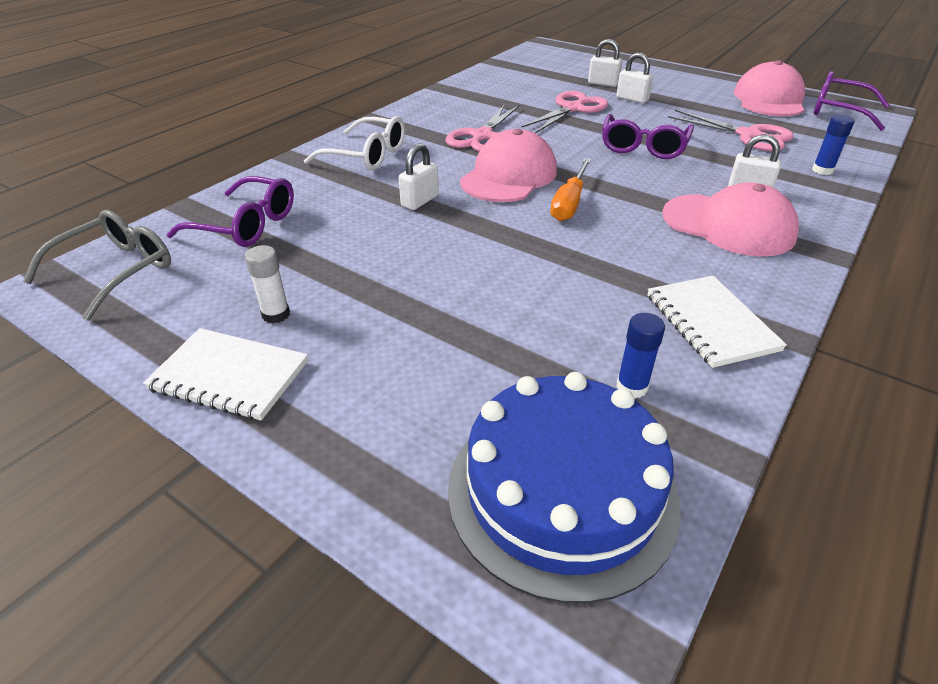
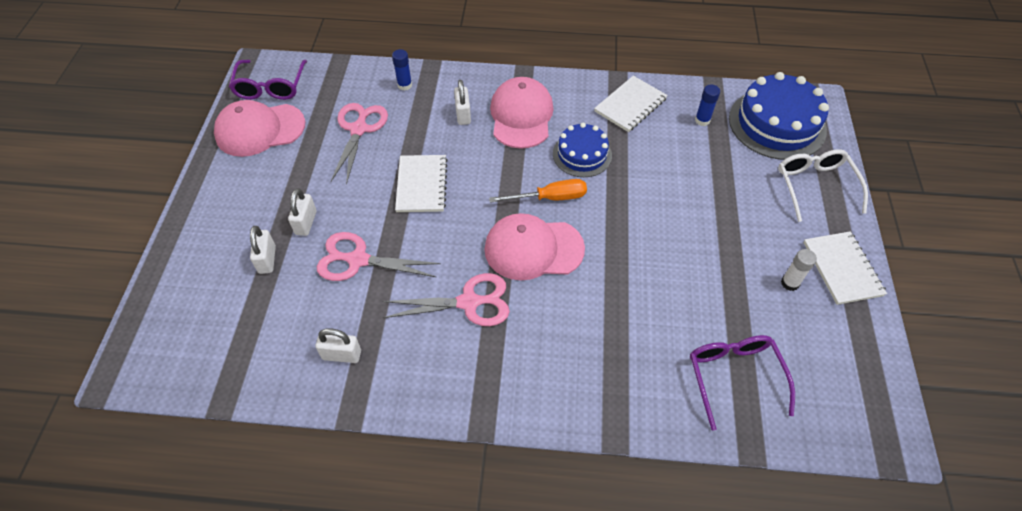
camera: 120 degrees left, 15 degrees up
(116, 271) = (846, 412): grey glasses -> none
(367, 155) = (568, 371): white glasses -> white glasses (815, 186)
(420, 201) = (614, 285): white padlock -> white padlock (342, 355)
(626, 245) = (582, 154): none -> blue cake
(643, 147) = (422, 185): purple glasses -> white notebook

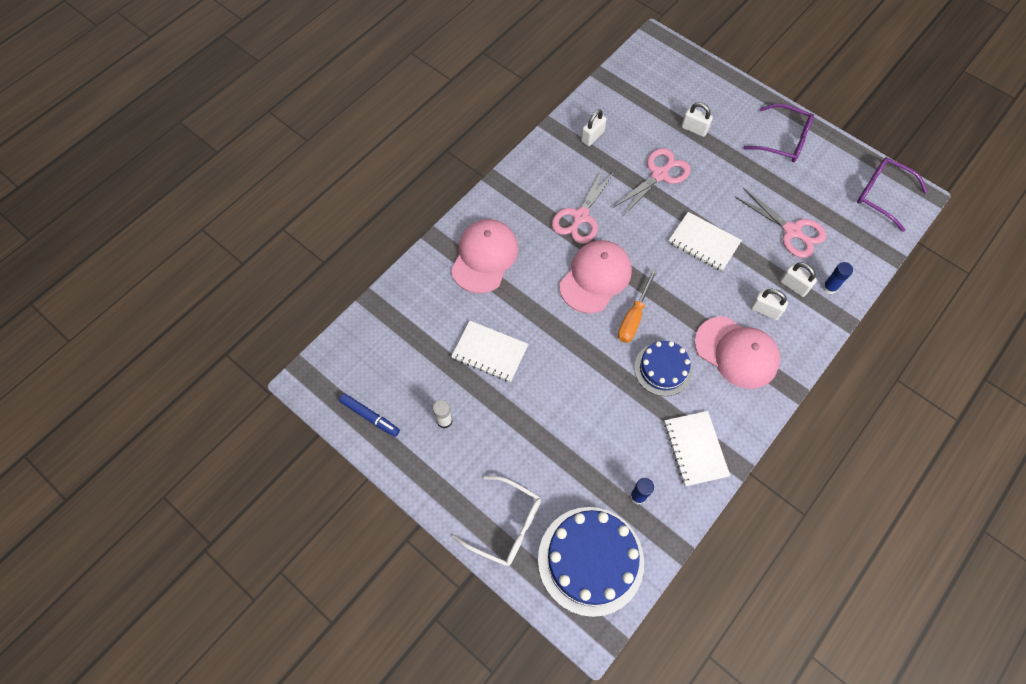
camera: 125 degrees right, 10 degrees up
(260, 130) = (830, 170): pink cap -> pink cap (484, 257)
(306, 223) = (713, 161): white padlock -> white padlock (794, 286)
(734, 377) = (414, 327): purple glasses -> purple glasses (783, 140)
(842, 269) = (425, 469): white notebook -> white notebook (489, 352)
(855, 349) = (370, 416): none -> blue marker

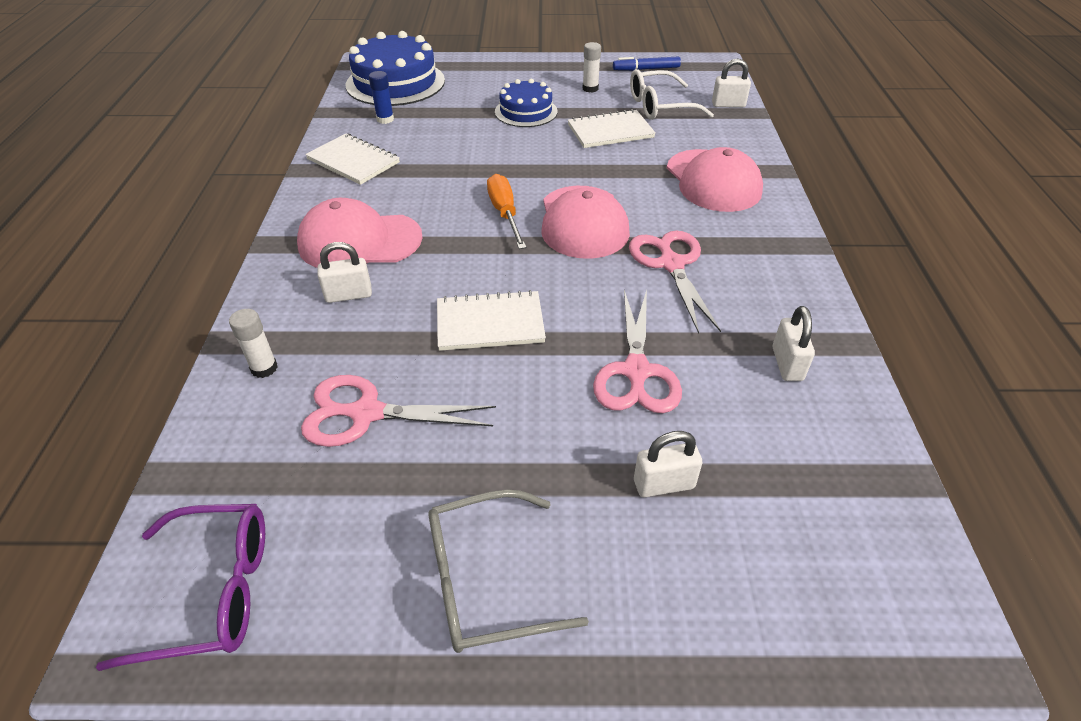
camera: 140 degrees right, 20 degrees down
(506, 525) = (478, 71): white glasses -> white glasses (660, 106)
(663, 369) = (434, 193): blue cake -> blue cake (526, 111)
(783, 140) = (486, 581): purple glasses -> grey glasses
(794, 286) = (322, 342): white padlock -> white padlock (728, 105)
(829, 287) = (264, 368): blue glue stick -> white glue stick

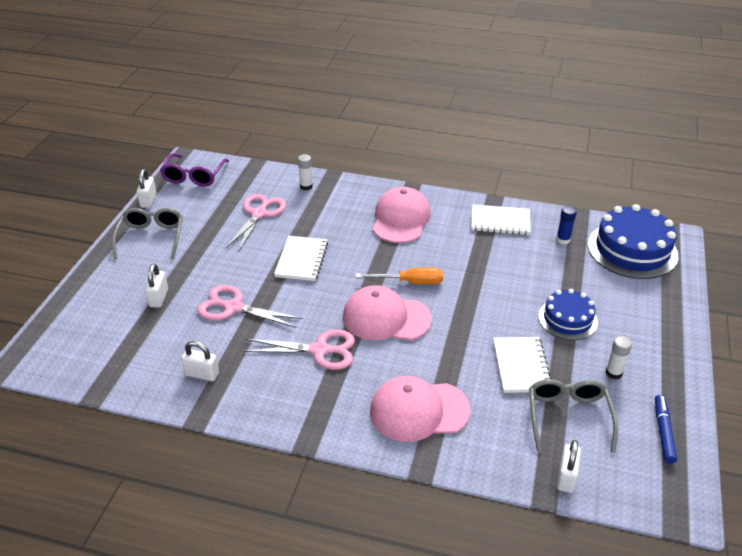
camera: 105 degrees right, 5 degrees down
(348, 295) = (350, 213): white padlock -> white padlock (148, 201)
(353, 161) = (500, 221): white notebook -> white notebook turned 45 degrees clockwise
(660, 106) = (568, 417): white glasses -> grey glasses

